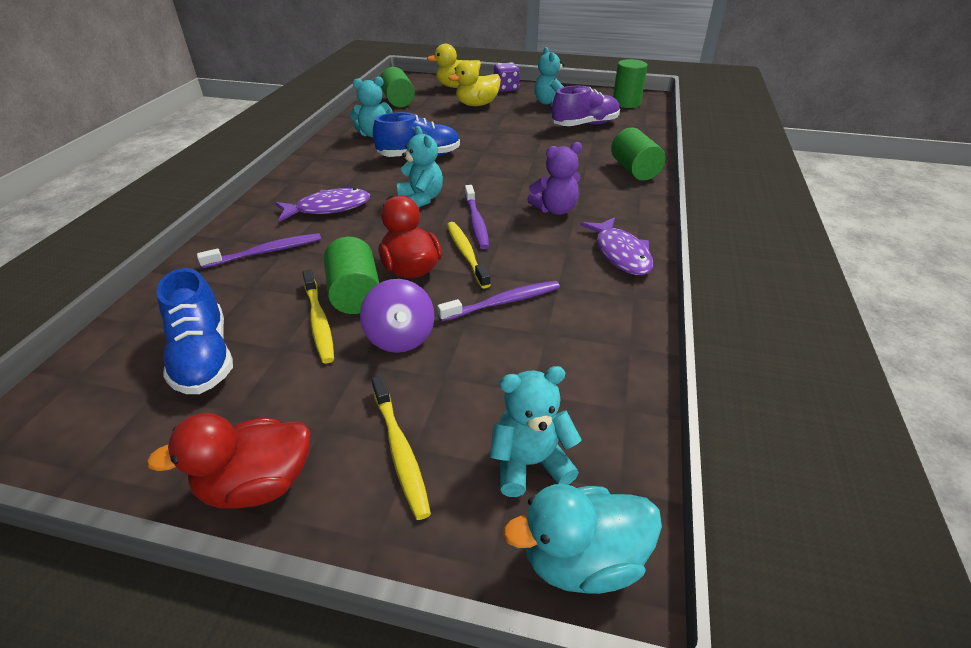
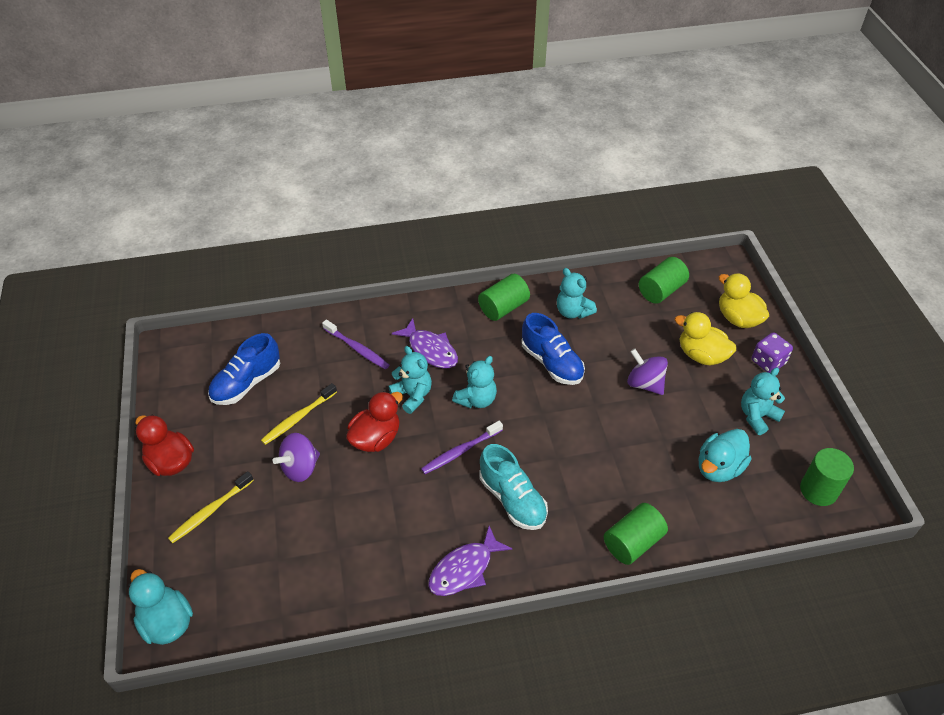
camera: 65 degrees right, 10 degrees up
(355, 294) = (333, 421): green cylinder -> green cylinder (503, 307)
(466, 254) = (412, 463): yellow toothbrush -> none
(482, 128) = (644, 383): none -> purple spinning top
(503, 302) = (362, 510): purple toothbrush -> none
(530, 463) = (221, 577): turquoise teddy bear -> turquoise teddy bear (412, 395)
(555, 209) = (512, 499): purple teddy bear -> turquoise shoe
(585, 125) = (719, 468): purple shoe -> turquoise duck

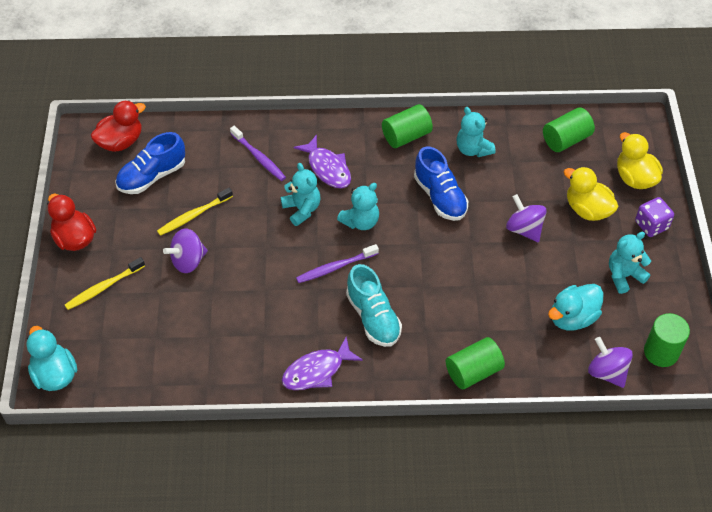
camera: 10 degrees right, 5 degrees up
(376, 438) = (260, 244): red duck -> red duck (121, 142)
(771, 520) = (607, 372): none -> purple spinning top

